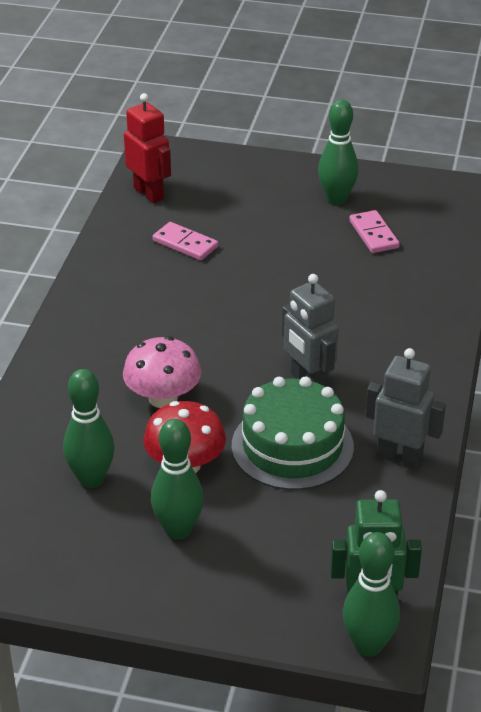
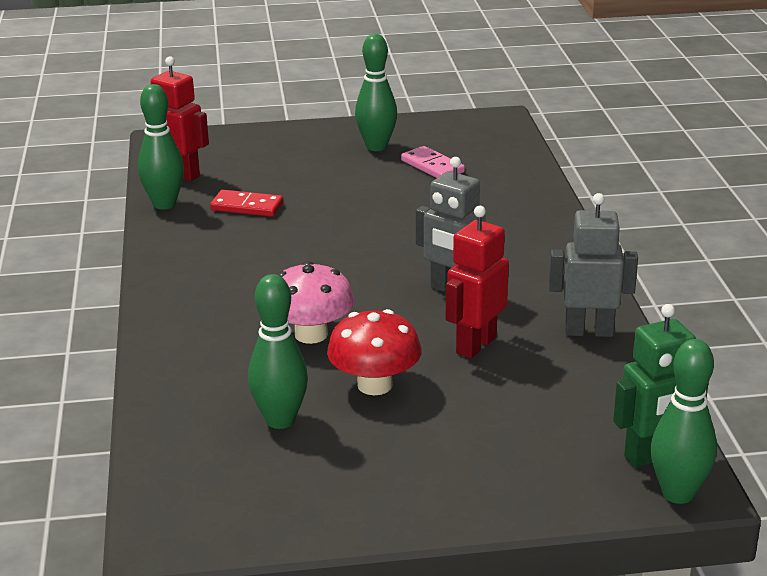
camera: 20 degrees left, 10 degrees down
(178, 530) = (407, 443): green bowling pin -> green bowling pin (164, 204)
(185, 244) = (247, 207): pink domino -> red domino
(292, 446) = (475, 345): green cake -> red robot

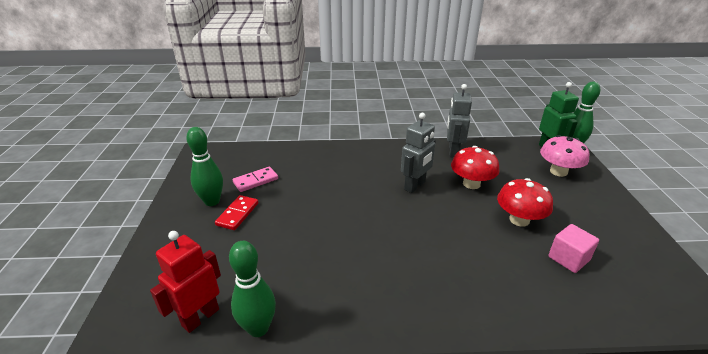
camera: 85 degrees left, 5 degrees up
(247, 207) = (282, 271): red domino -> red domino (237, 214)
(280, 420) = (568, 258): green bowling pin -> pink cube
(311, 334) = (470, 242): pink mushroom -> pink mushroom (558, 171)
(475, 345) = (471, 184): red robot -> red mushroom

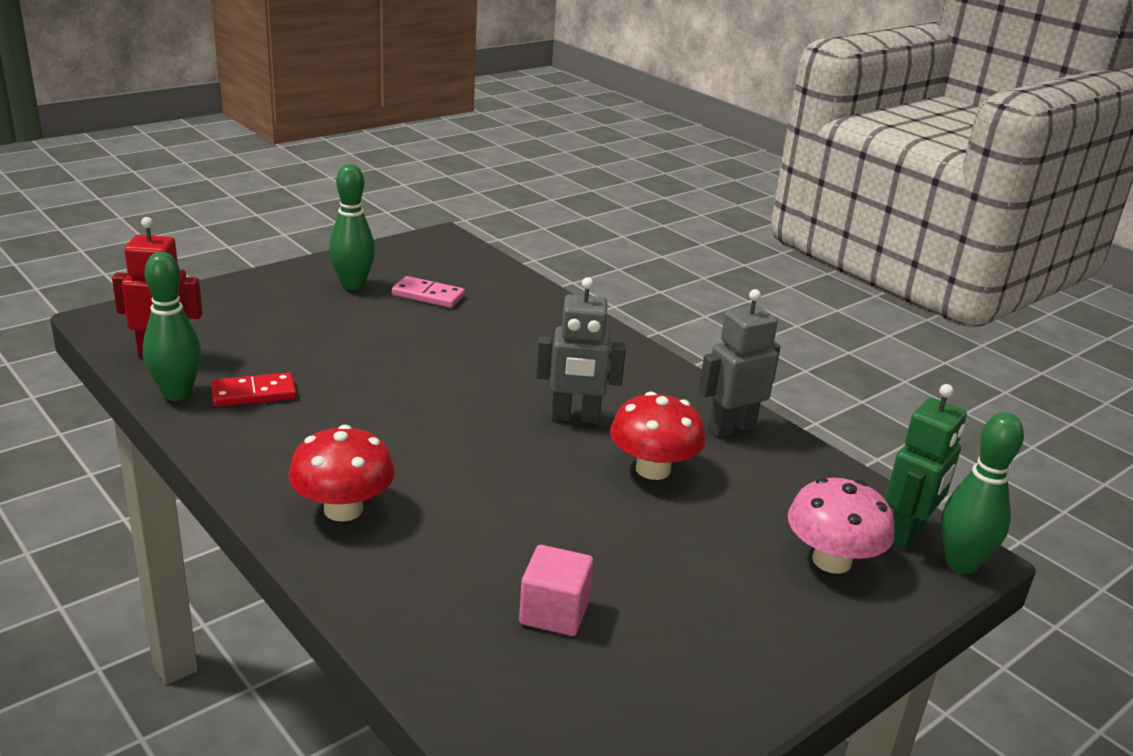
camera: 50 degrees right, 5 degrees down
(237, 214) = (348, 310): red domino -> red domino (254, 394)
(519, 220) = (606, 540): red mushroom -> red mushroom (343, 509)

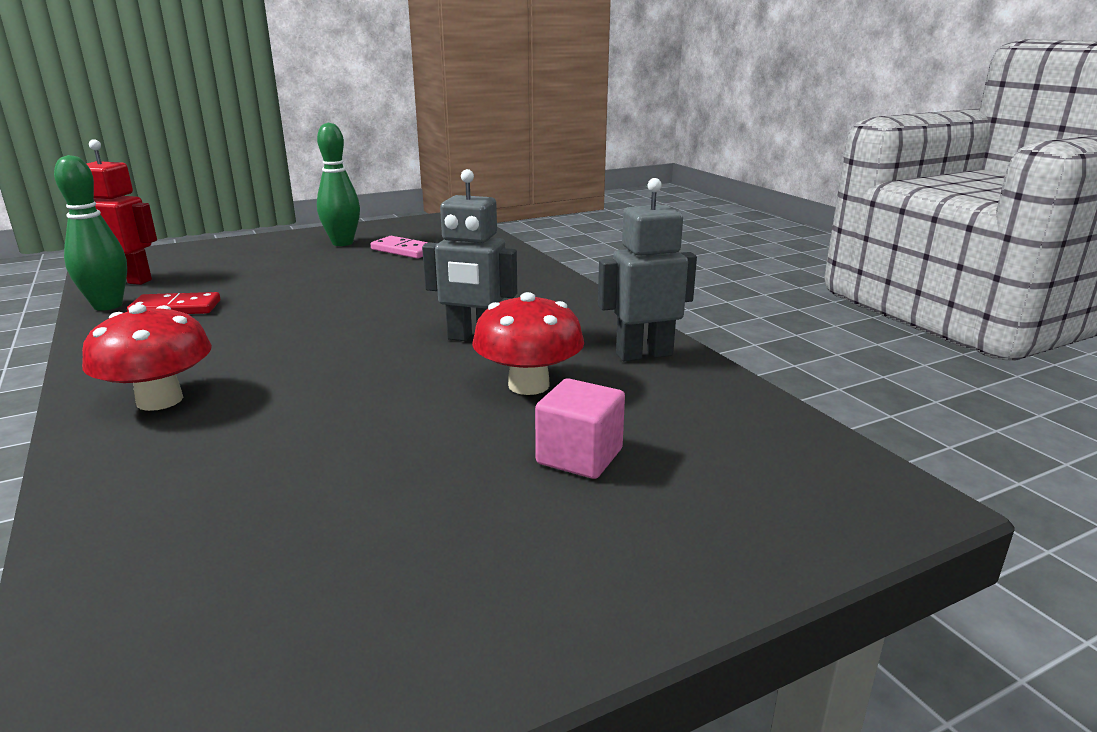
camera: 15 degrees right, 5 degrees down
(554, 612) = (298, 519): pink cube -> pink cube (579, 456)
(831, 560) = (705, 491): pink mushroom -> none
(906, 535) = (823, 470): green robot -> none
(961, 564) = (895, 510): green bowling pin -> none

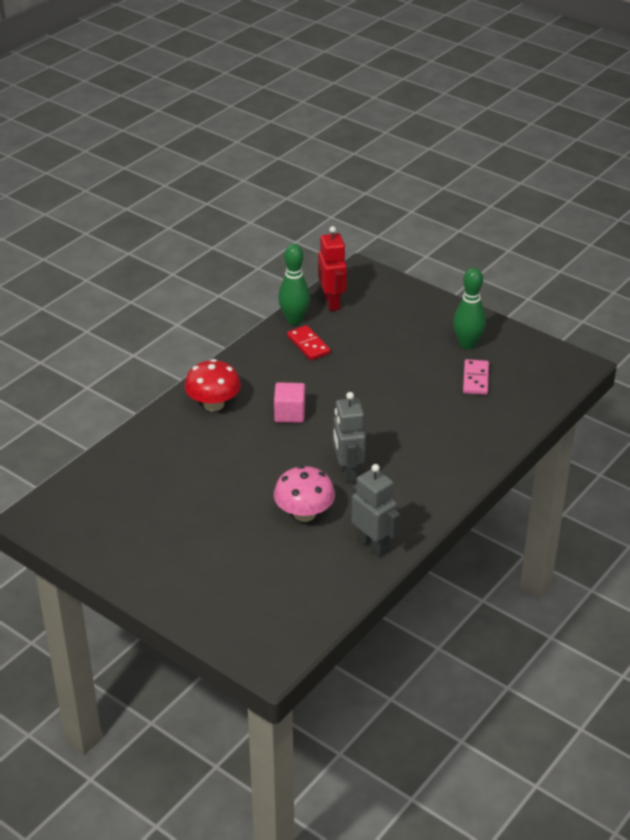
camera: 65 degrees right, 15 degrees up
(528, 385) = (304, 513): red mushroom -> pink mushroom
(579, 456) = (245, 553): pink cube -> pink cube (289, 414)

